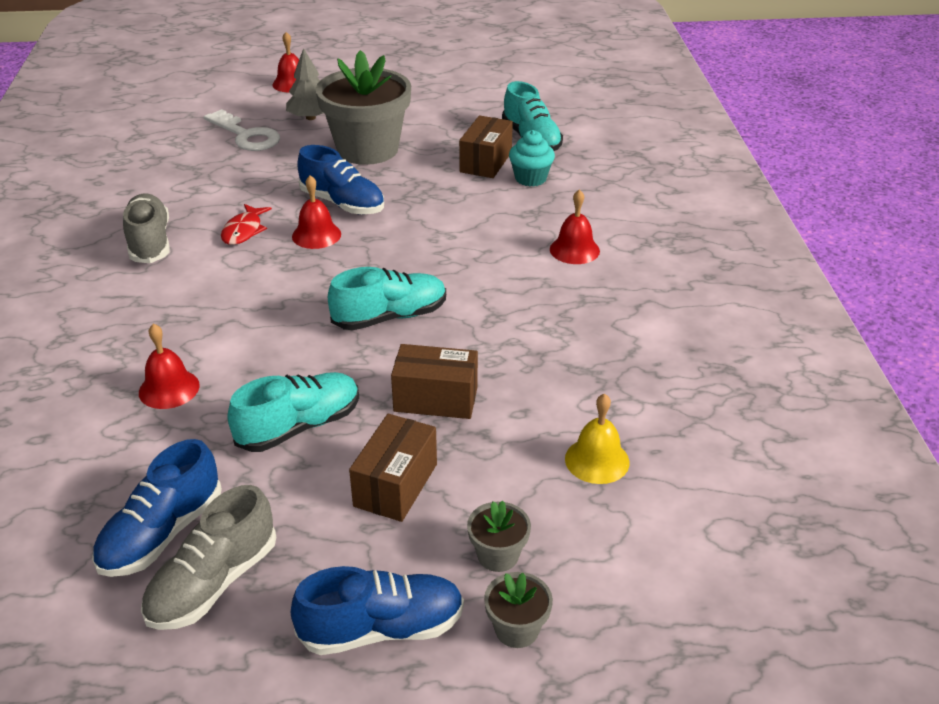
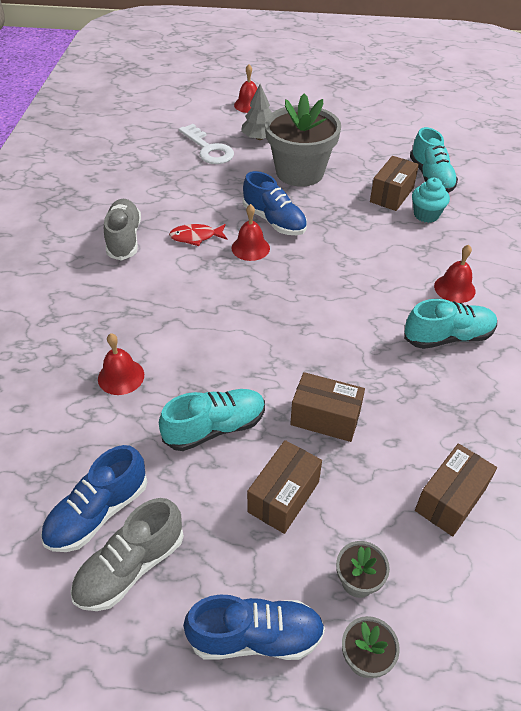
camera: 10 degrees right, 10 degrees up
(244, 231) = (196, 237): red fish -> red fish turned 60 degrees clockwise
(390, 317) = (298, 333): turquoise shoe -> turquoise shoe (448, 337)
(597, 460) = (450, 499): yellow bell -> brown box

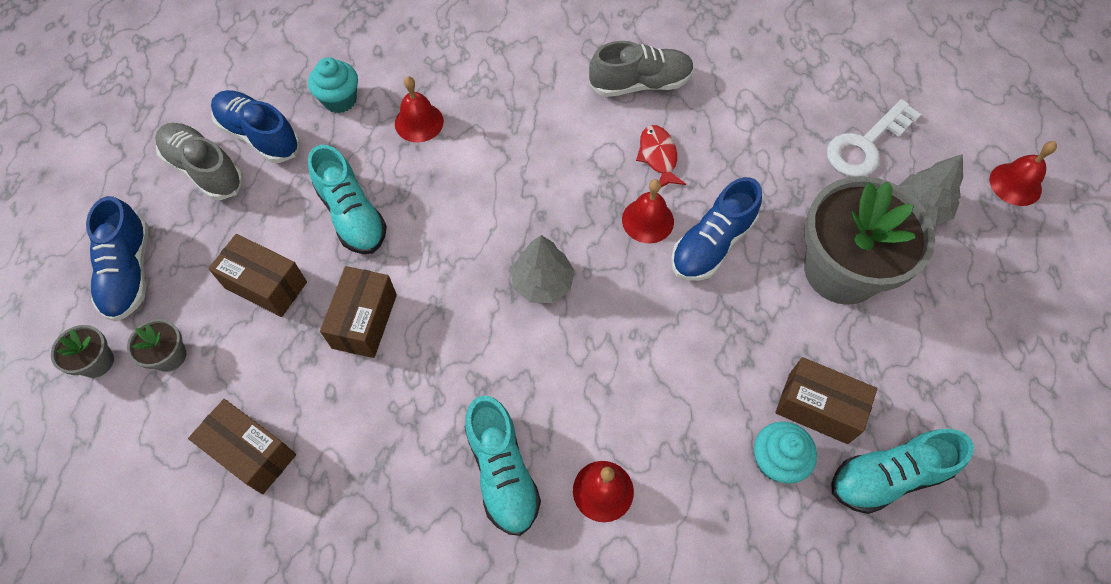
camera: 85 degrees right, 15 degrees up
(73, 439) = (340, 100): none -> turquoise cupcake
(297, 306) = (542, 282): none -> grey tree

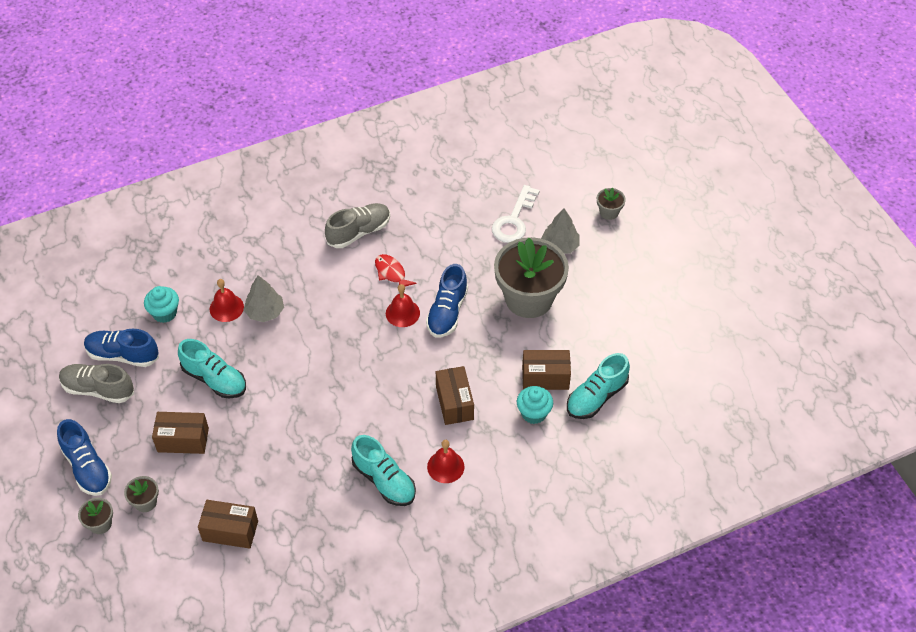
camera: 25 degrees left, 10 degrees down
(364, 321) = (258, 435): brown box -> brown box (454, 403)
(542, 282) = (356, 372): grey tree -> grey tree (265, 312)
(1015, 184) = (609, 212): red bell -> grey flower pot

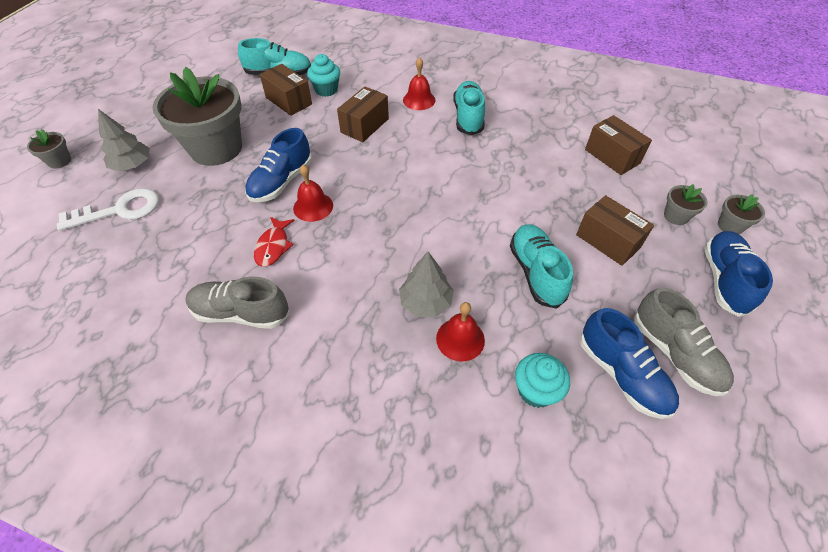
camera: 135 degrees left, 0 degrees up
(447, 312) = (281, 182): blue shoe -> blue shoe turned 150 degrees clockwise

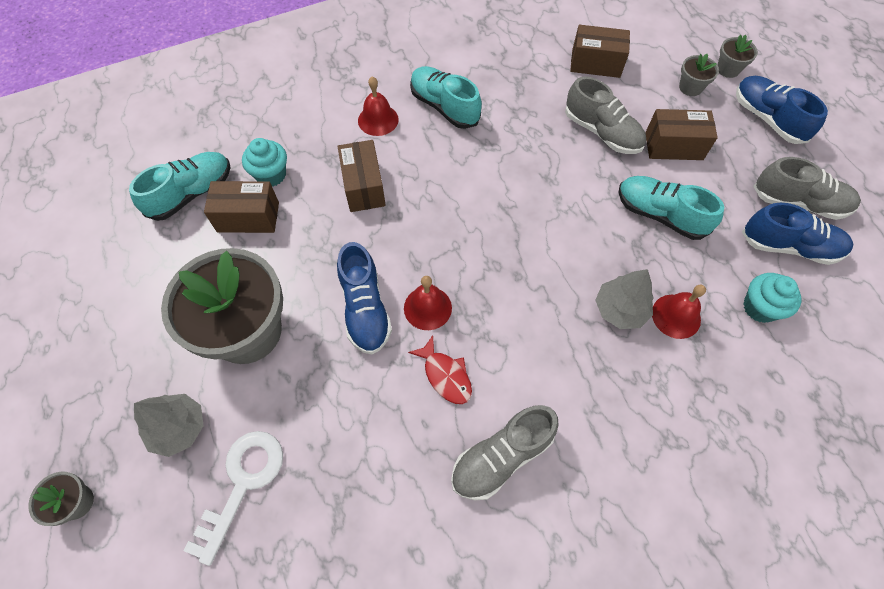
camera: 45 degrees left, 10 degrees up
(560, 196) = (602, 132): none -> grey shoe

